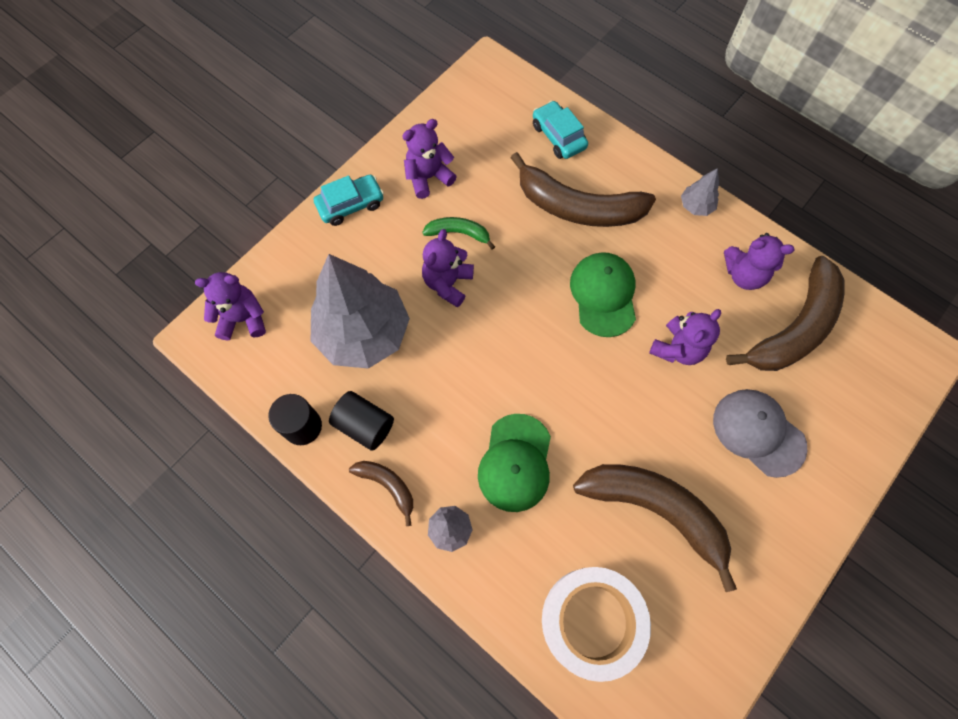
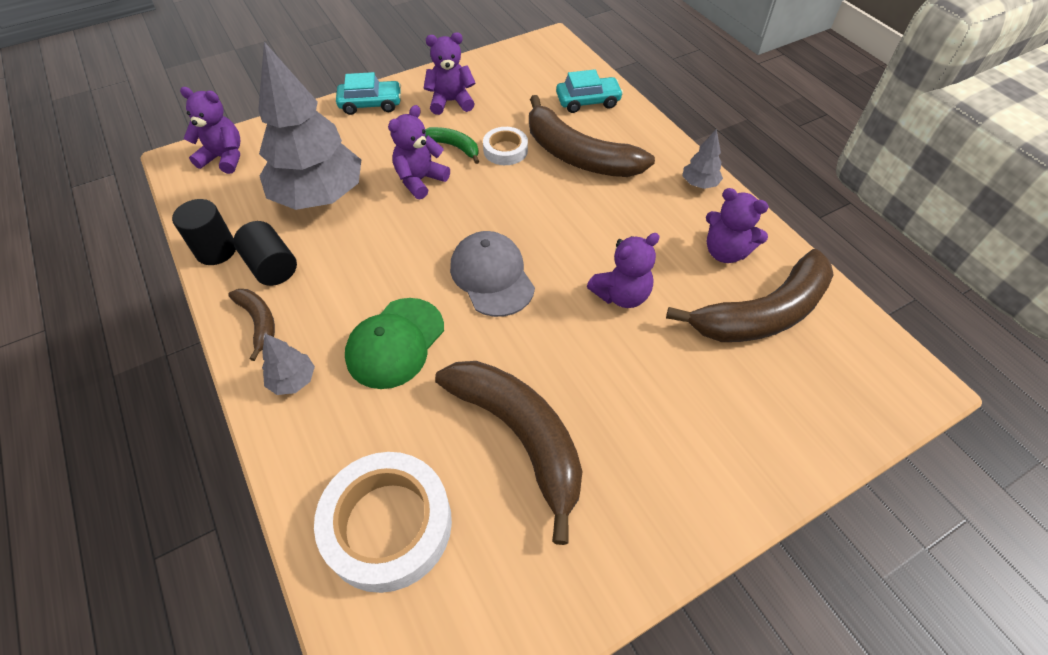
camera: 20 degrees right, 15 degrees down
(509, 222) = (505, 150): none -> white tape
(558, 136) = (588, 101): turquoise car -> turquoise car turned 90 degrees clockwise
(603, 295) = (566, 229): green cap -> none
(758, 432) = (676, 399): grey cap -> grey cap (492, 276)

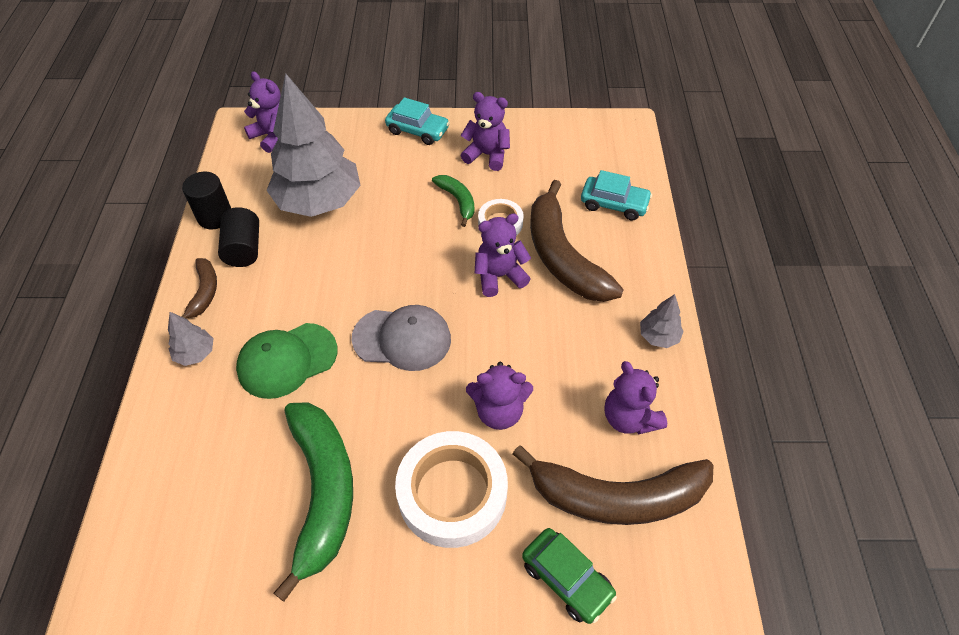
camera: 30 degrees right, 0 degrees up
(388, 525) = (180, 507): white tape -> white tape (452, 493)
(420, 180) = (407, 221): purple teddy bear -> purple teddy bear (499, 276)
(492, 276) = (402, 339): grey cap -> grey cap turned 90 degrees clockwise
(520, 436) = (323, 491): brown banana -> green banana
(775, 393) = (566, 579): none -> green car

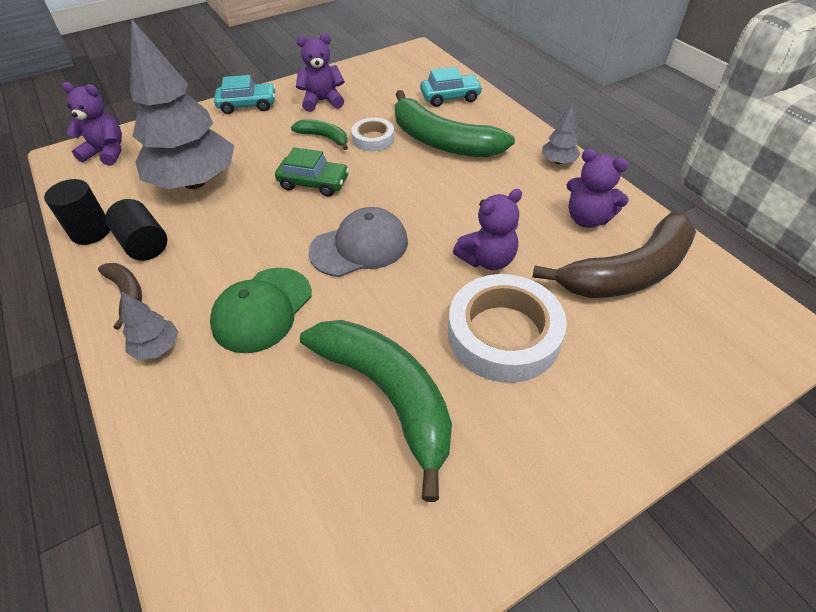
camera: 30 degrees left, 5 degrees down
(499, 276) = (404, 172): purple teddy bear -> none
(562, 257) = (442, 141): brown banana -> green banana
(566, 579) = (648, 346): green car -> green car (314, 183)

